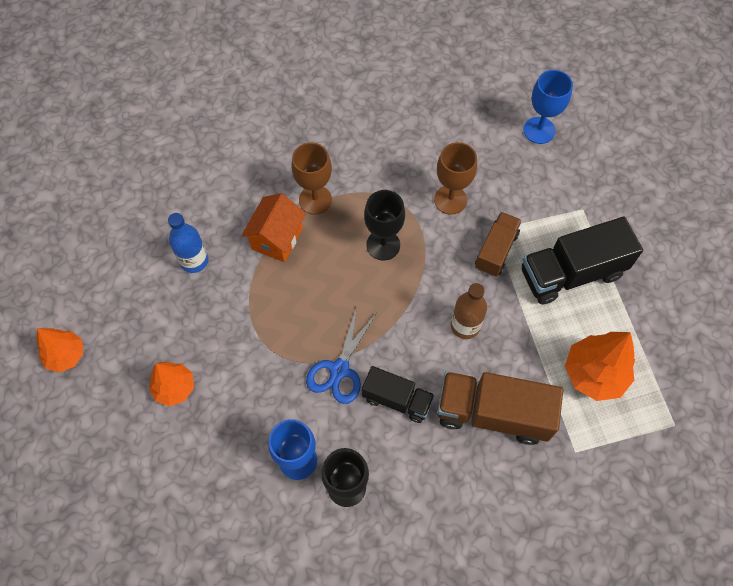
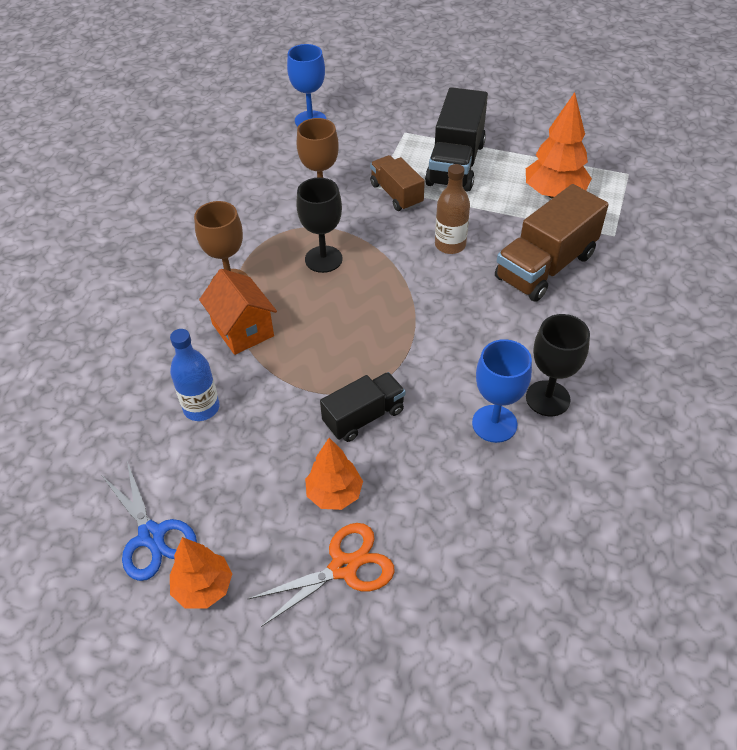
camera: 55 degrees left, 15 degrees down
(123, 428) = (343, 567): none -> orange scissors
(339, 370) = (423, 348): blue scissors -> blue scissors (152, 536)
(397, 399) = (485, 321): black truck -> black truck (364, 417)

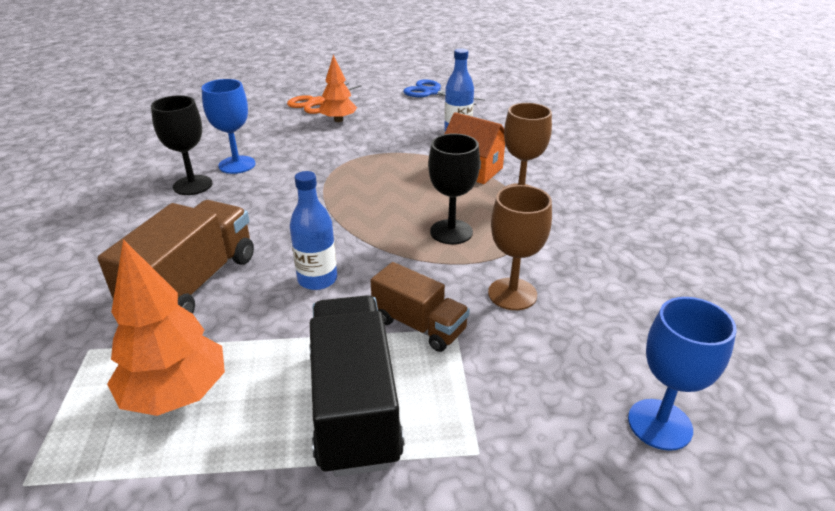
camera: 155 degrees right, 15 degrees down
(203, 587) = (387, 86): orange tree -> none
(364, 417) = (339, 149): black truck -> none
(450, 245) = (317, 279): brown bottle -> blue bottle

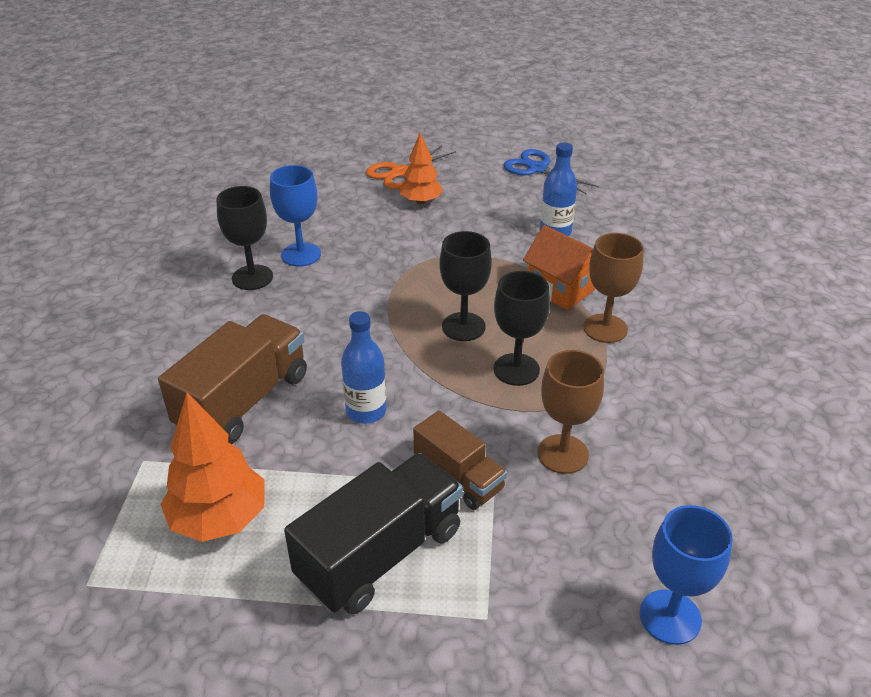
camera: 10 degrees right, 5 degrees up
(354, 406) = (380, 554): black truck -> black truck turned 45 degrees clockwise
(395, 204) = (463, 327): none -> black goblet

